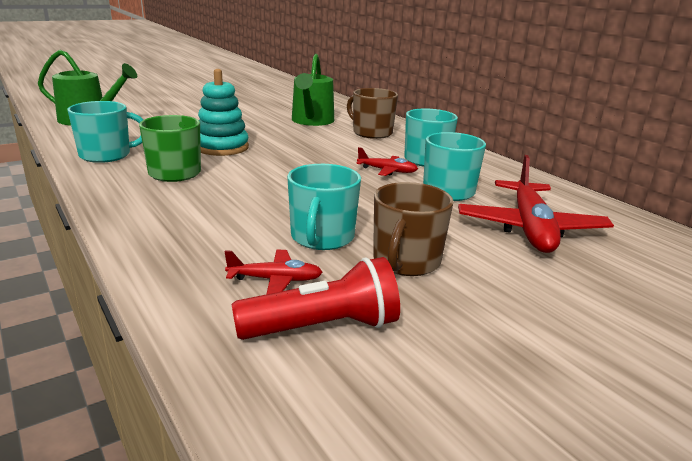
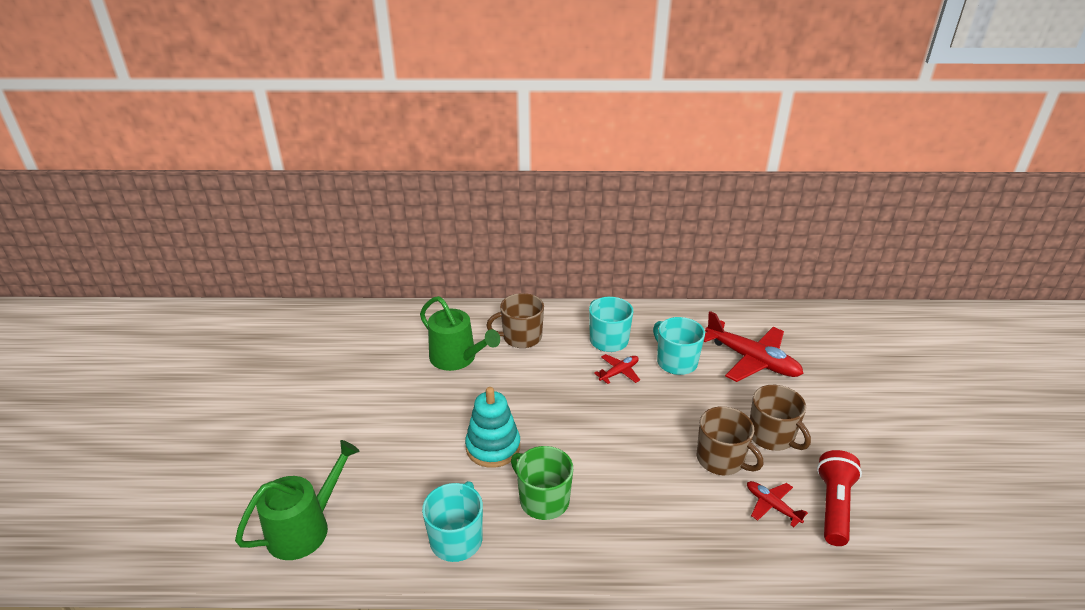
camera: 55 degrees left, 10 degrees up
(275, 280) = (772, 506): red plane -> red plane turned 75 degrees counterclockwise
(322, 237) = (721, 459): turquoise mug -> brown mug

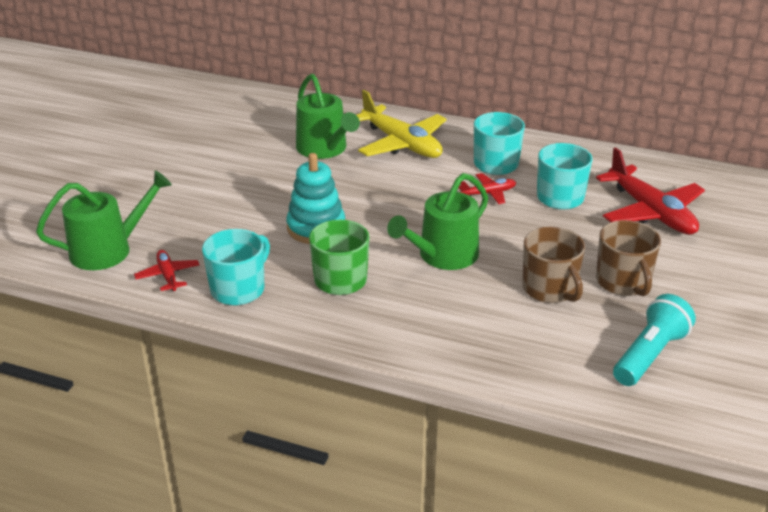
camera: 20 degrees right, 0 degrees up
(521, 337) = (402, 144): brown mug -> yellow plane
(617, 448) = (443, 256): none -> green watering can
(772, 506) = (578, 338): red plane -> red plane (168, 275)
(833, 506) = (649, 355): red flashlight -> turquoise flashlight

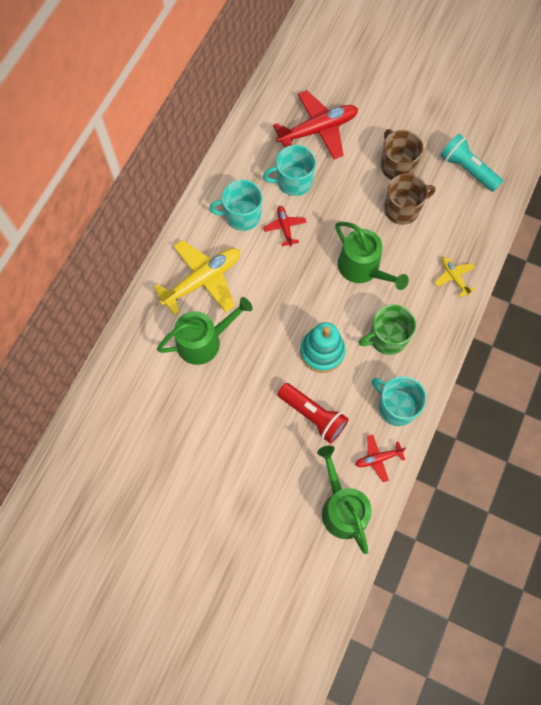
camera: 85 degrees left, 35 degrees up
(230, 224) = (313, 415): none -> red flashlight
(447, 341) = (454, 277): none -> yellow plane
(623, 282) = (397, 166): brown mug -> brown mug turned 105 degrees counterclockwise

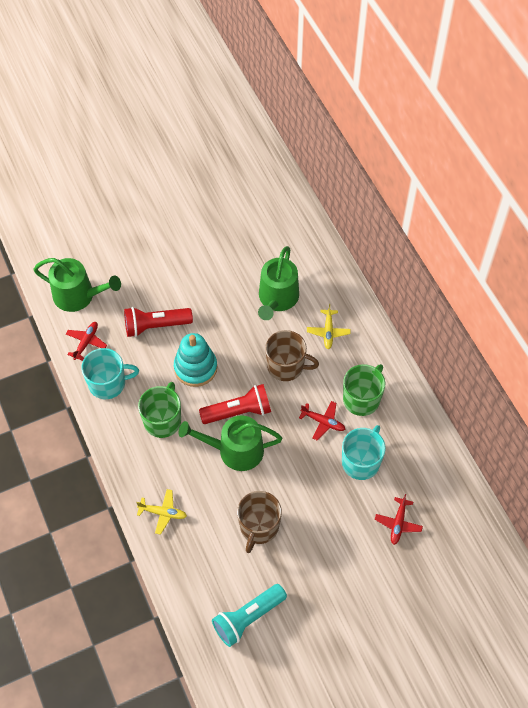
camera: 130 degrees right, 10 degrees down
(203, 280) = (328, 332): yellow plane -> yellow plane, size x0.49
(242, 216) = (362, 399): turquoise mug -> green mug
(318, 130) = (398, 523): red plane -> red plane, size x0.49
(330, 290) = (238, 412): none -> red flashlight
(397, 166) = (304, 559): brown mug -> brown mug (286, 366)
(467, 169) = (248, 618): turquoise flashlight -> turquoise flashlight turned 150 degrees clockwise

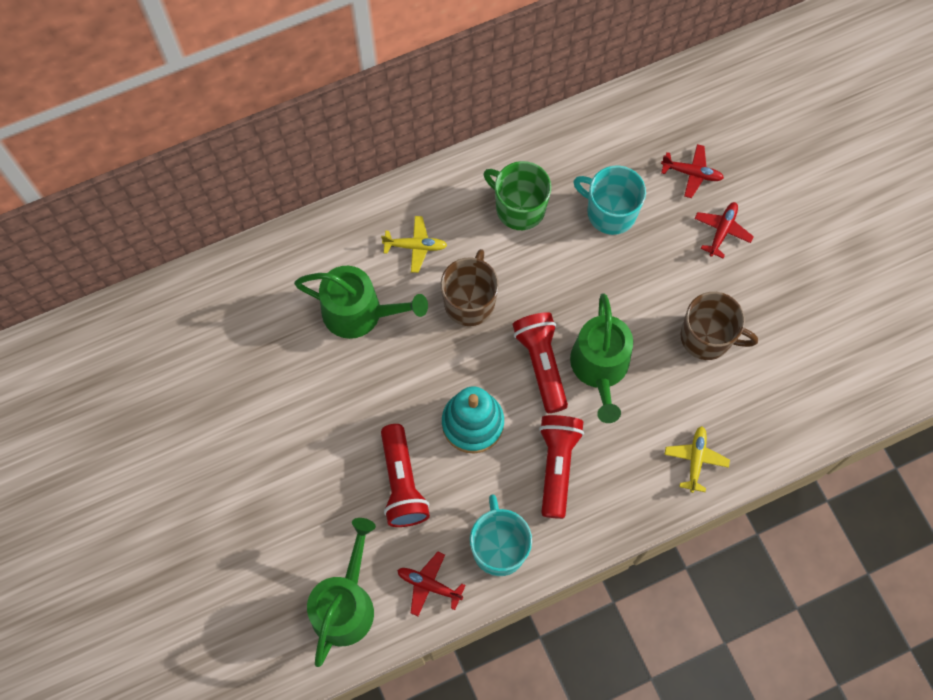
camera: 90 degrees left, 10 degrees up
(163, 420) = (557, 466): green mug -> red flashlight
(248, 618) = (828, 349): turquoise flashlight -> none
(323, 422) = (554, 256): red plane -> red plane (722, 231)

